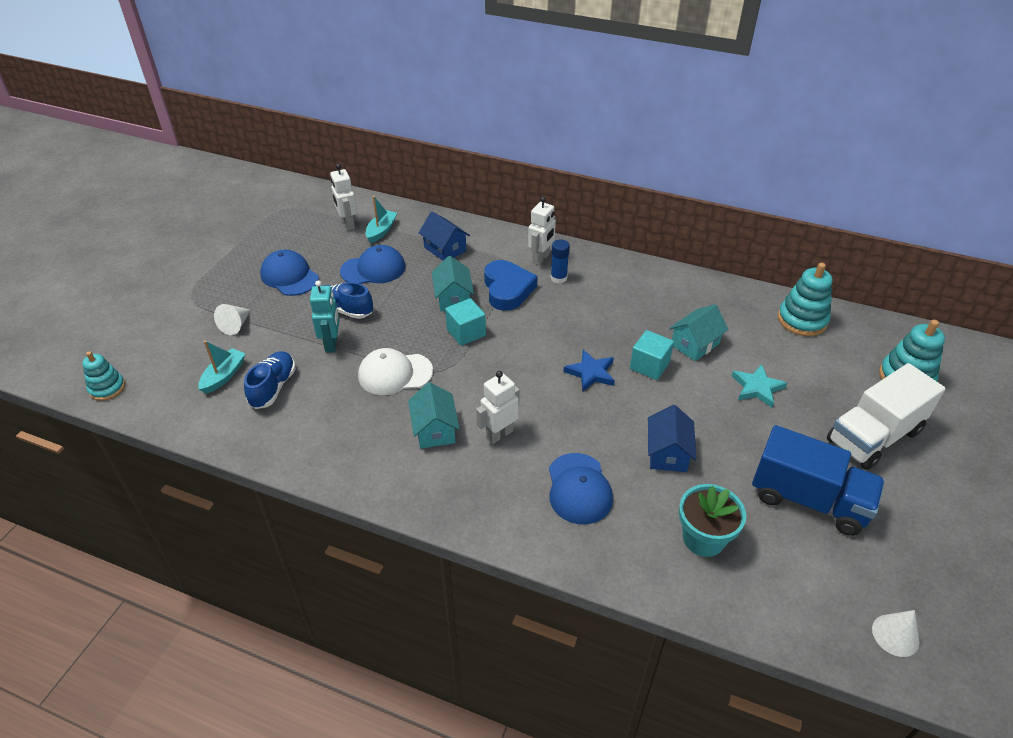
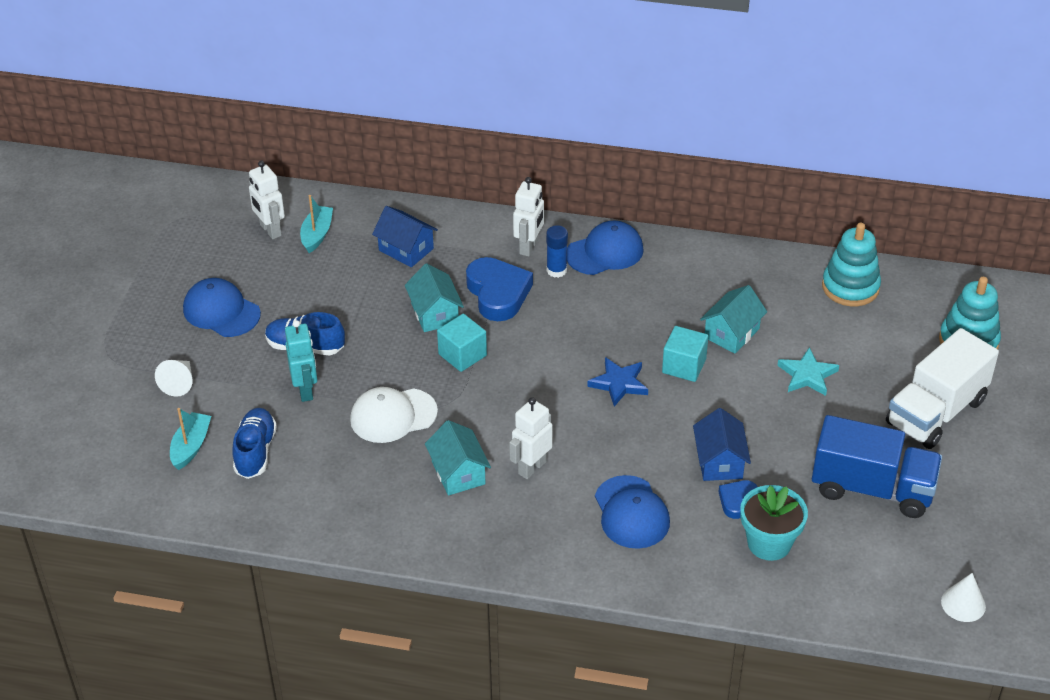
camera: 10 degrees left, 0 degrees up
(107, 388) = (56, 480): turquoise stacking toy -> none
(373, 269) = (324, 288): blue cap -> blue cap (605, 252)
(678, 492) = (737, 501): none -> blue heart

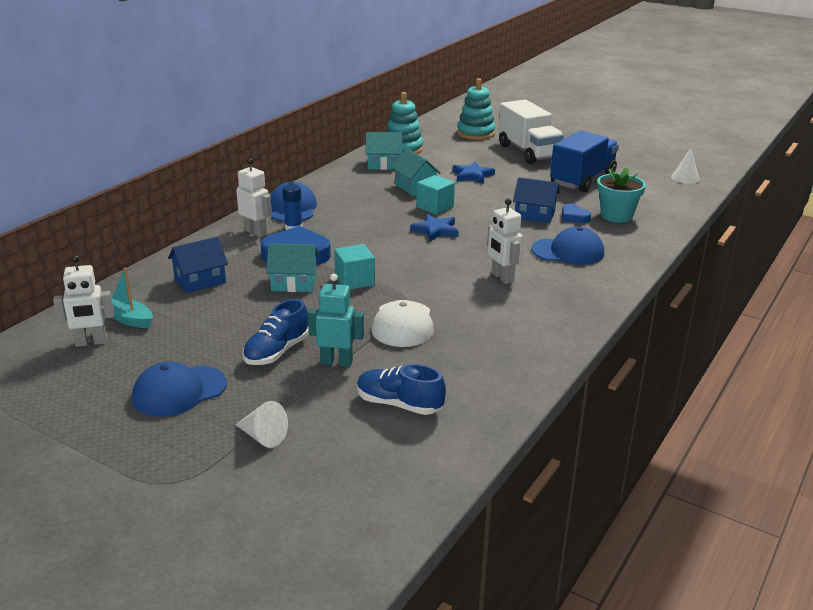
camera: 70 degrees left, 15 degrees down
(191, 446) = (364, 444): turquoise boat -> none
(458, 473) = (490, 308): turquoise house -> turquoise house (383, 164)
(807, 375) = (472, 175): turquoise star -> blue star

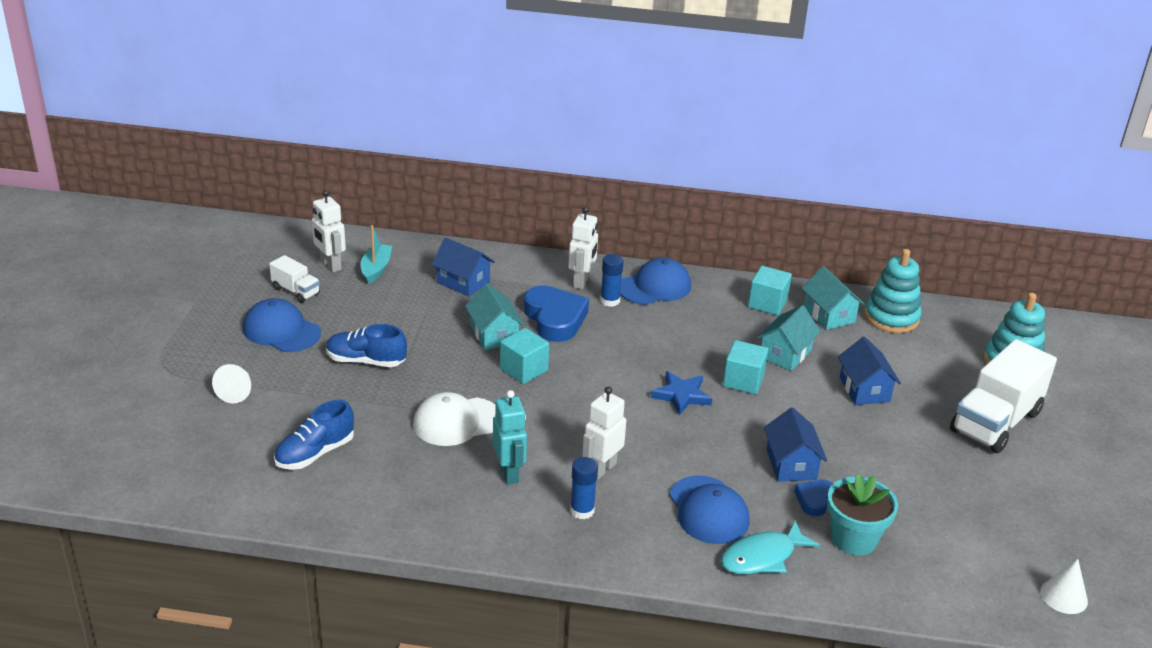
camera: 65 degrees right, 5 degrees up
(116, 371) = (296, 291): none -> white truck
(336, 362) = (367, 399): turquoise robot -> turquoise robot (509, 473)
(352, 178) = (767, 303): none -> turquoise cube
(399, 404) = (315, 453): blue shoe -> blue shoe turned 135 degrees counterclockwise
(472, 175) = (864, 389): blue star -> blue house
(546, 295) = (582, 511): none -> blue glue stick
(582, 180) = (947, 489): blue truck -> none
(622, 246) = (762, 557): none -> turquoise fish

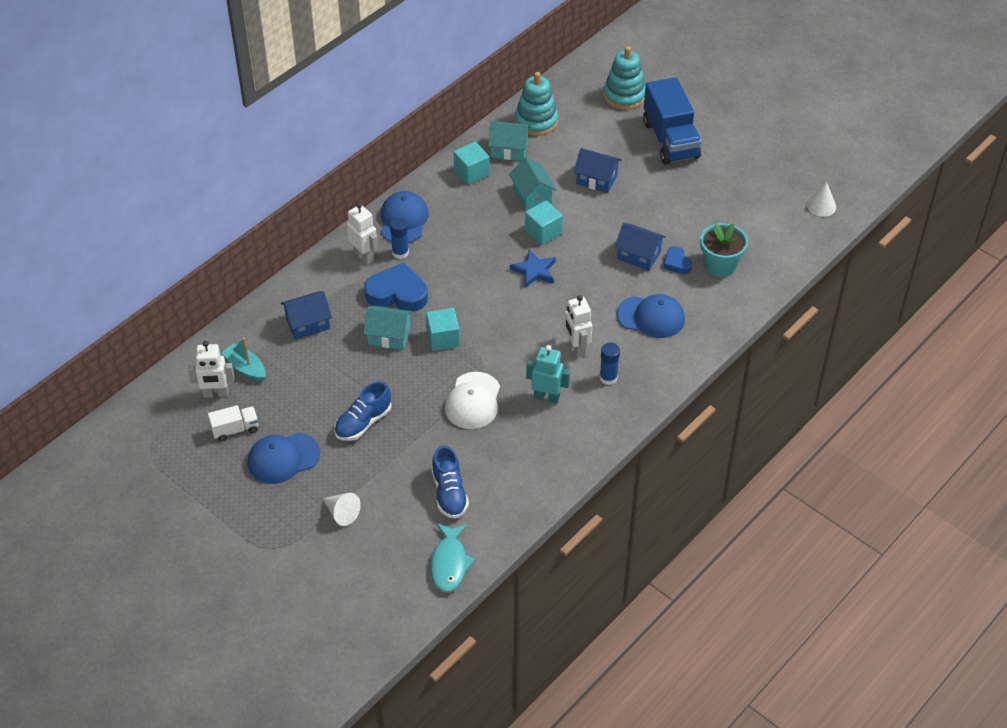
camera: 55 degrees left, 15 degrees up
(762, 557) = (706, 314): turquoise fish -> turquoise fish (449, 563)
(995, 422) = (670, 140): white truck -> blue truck

